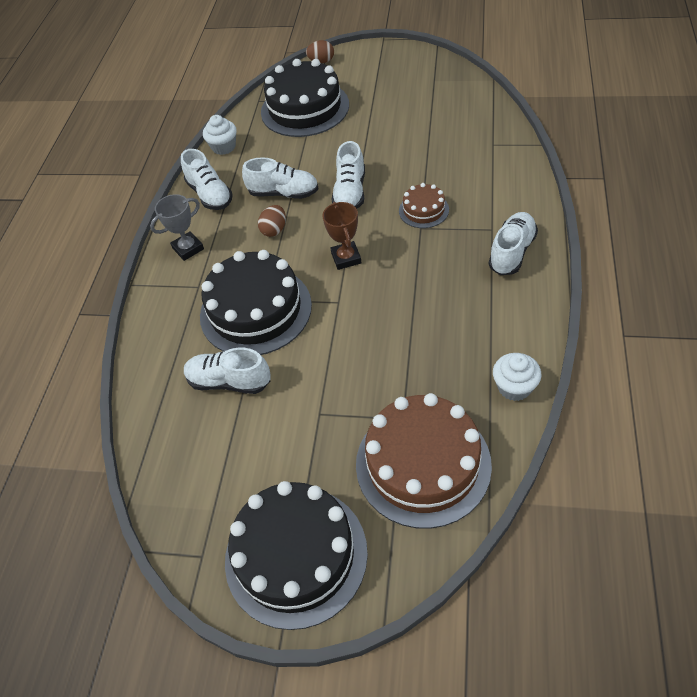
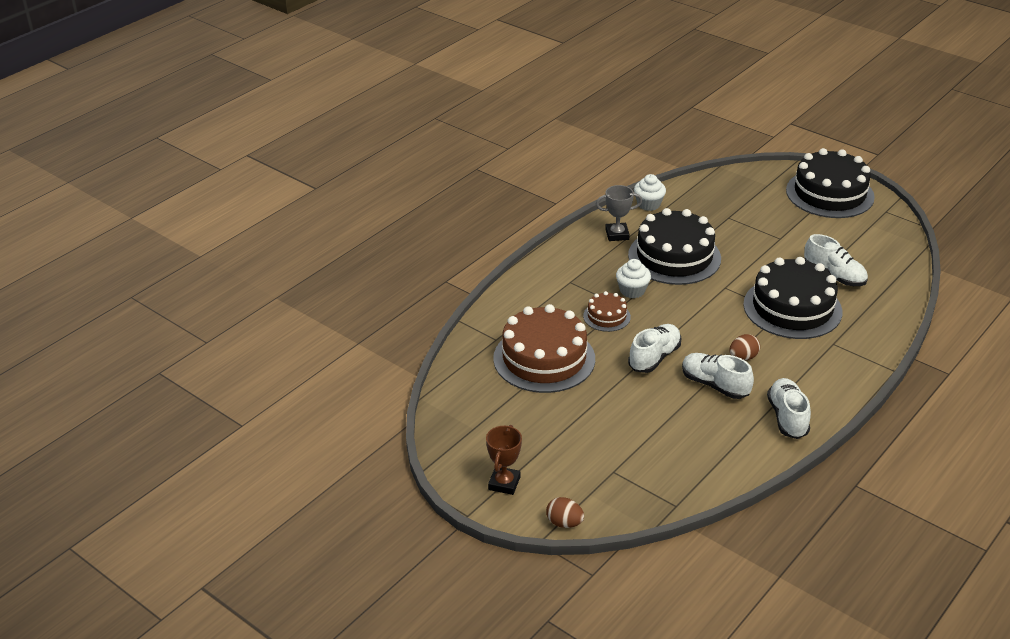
camera: 155 degrees left, 15 degrees down
(188, 248) = (830, 377): grey trophy -> grey trophy (617, 234)
(224, 147) = (748, 464): white cupcake -> white cupcake (632, 291)
(305, 108) = (631, 466): black cake -> black cake (674, 257)
(346, 258) = (697, 311): brown trophy -> brown trophy (504, 483)
(423, 464) = (732, 197): brown cake -> brown cake (544, 358)
(512, 252) = (573, 263): white shoe -> none

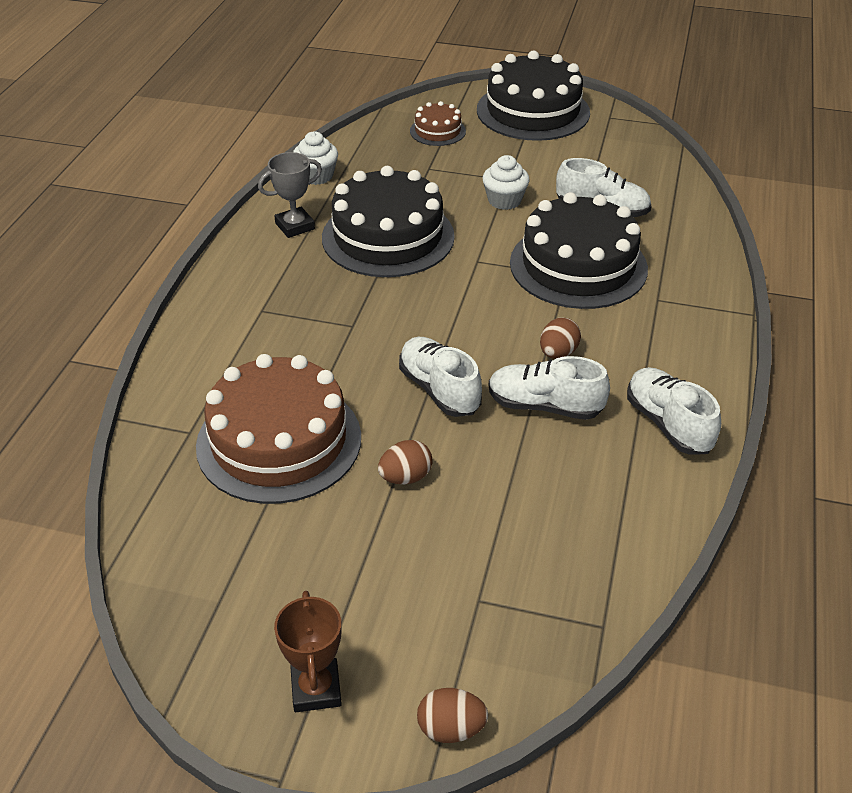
camera: 25 degrees left, 5 degrees up
(606, 316) = (339, 347): brown cake -> brown cake (437, 131)
(607, 399) = (405, 477): none -> brown egg
(632, 291) = (356, 299): white cupcake -> white cupcake (504, 200)
(654, 357) = (439, 390): white shoe -> white shoe turned 45 degrees counterclockwise

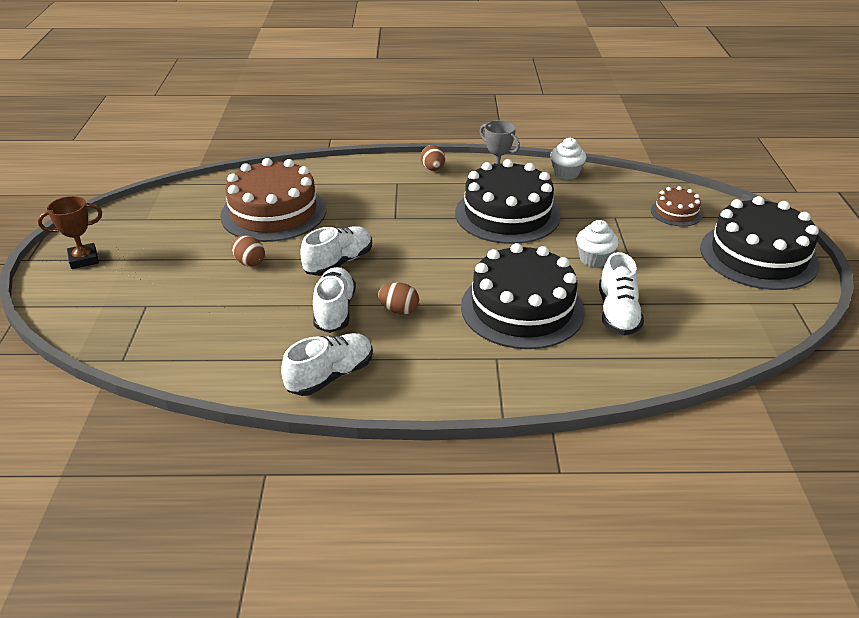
camera: 75 degrees right, 5 degrees down
(451, 729) = (50, 308): brown egg -> brown egg (433, 169)

